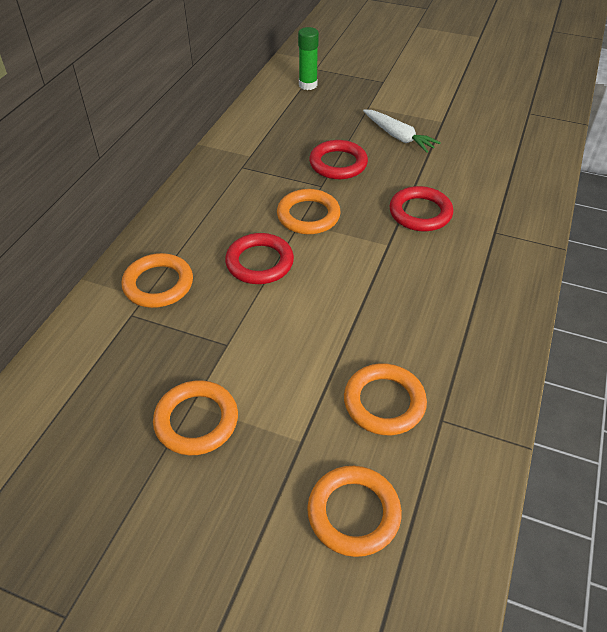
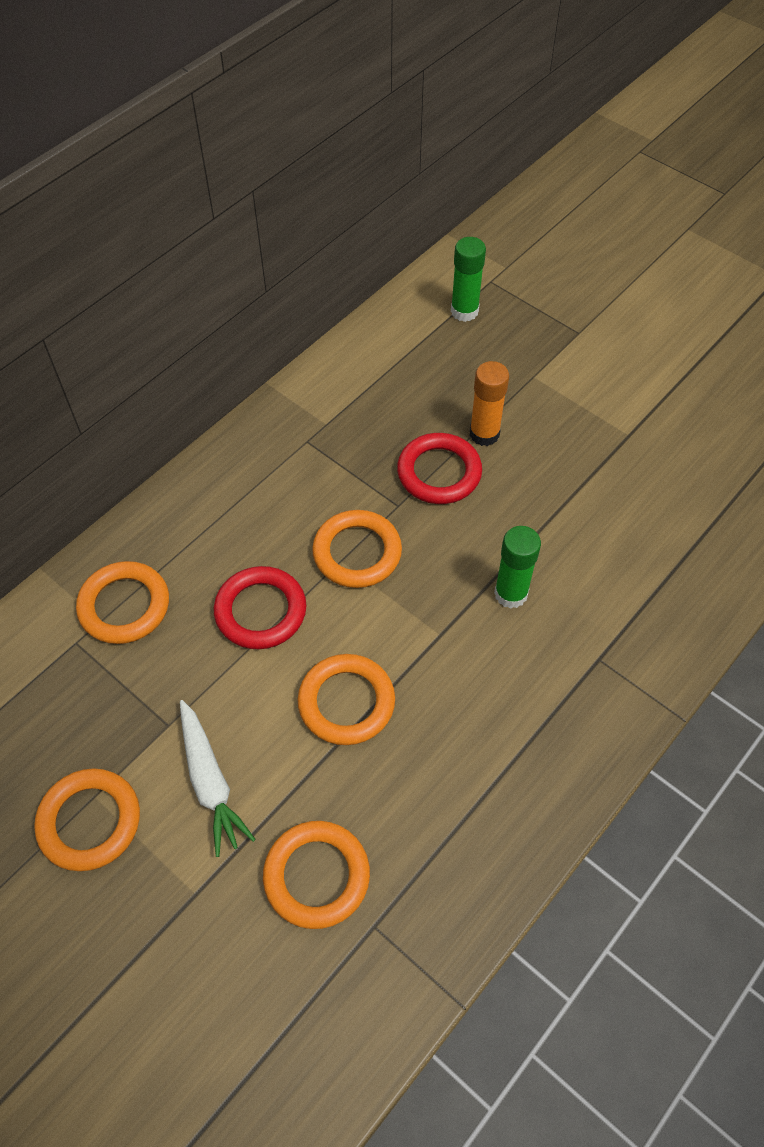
camera: 20 degrees right, 10 degrees up
(353, 513) = (210, 1011): orange ring -> orange ring (346, 702)
(355, 139) = (484, 434): none -> orange glue stick
(398, 137) = (548, 446): white carrot -> white carrot (210, 782)
(420, 213) = (511, 594): red ring -> green glue stick

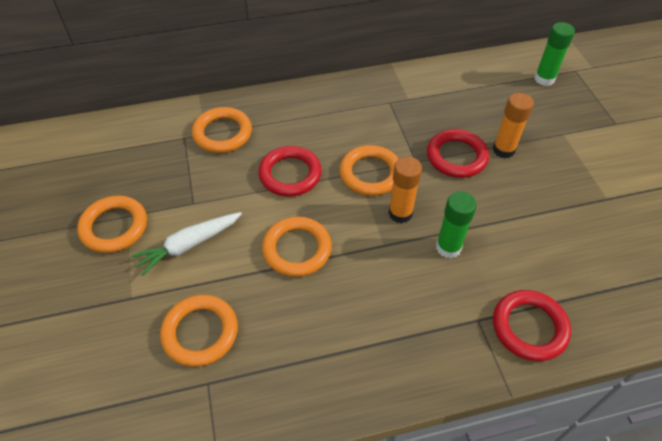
camera: 35 degrees right, 5 degrees down
(210, 782) = (188, 245): white carrot -> white carrot turned 45 degrees clockwise
(429, 583) = (400, 213): none -> orange glue stick
(652, 634) = (529, 327): none -> red ring

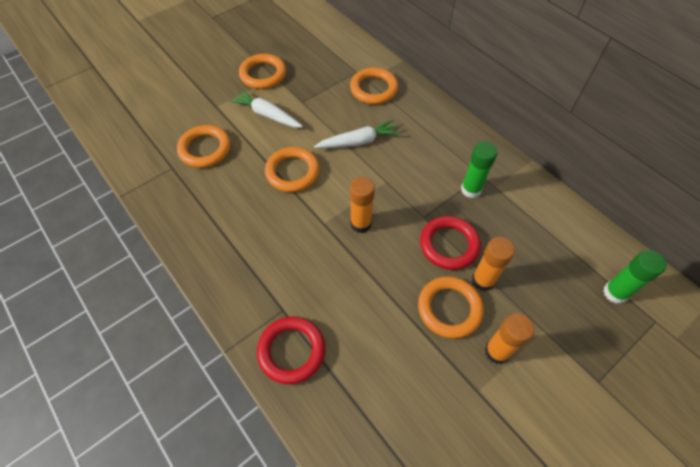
camera: 65 degrees right, 5 degrees up
(290, 174) = (358, 141): red ring -> white carrot
(370, 173) = (390, 190): orange ring -> orange ring (449, 308)
(448, 247) = (343, 268): green glue stick -> green glue stick (471, 189)
(575, 171) = (497, 351): none -> orange glue stick

